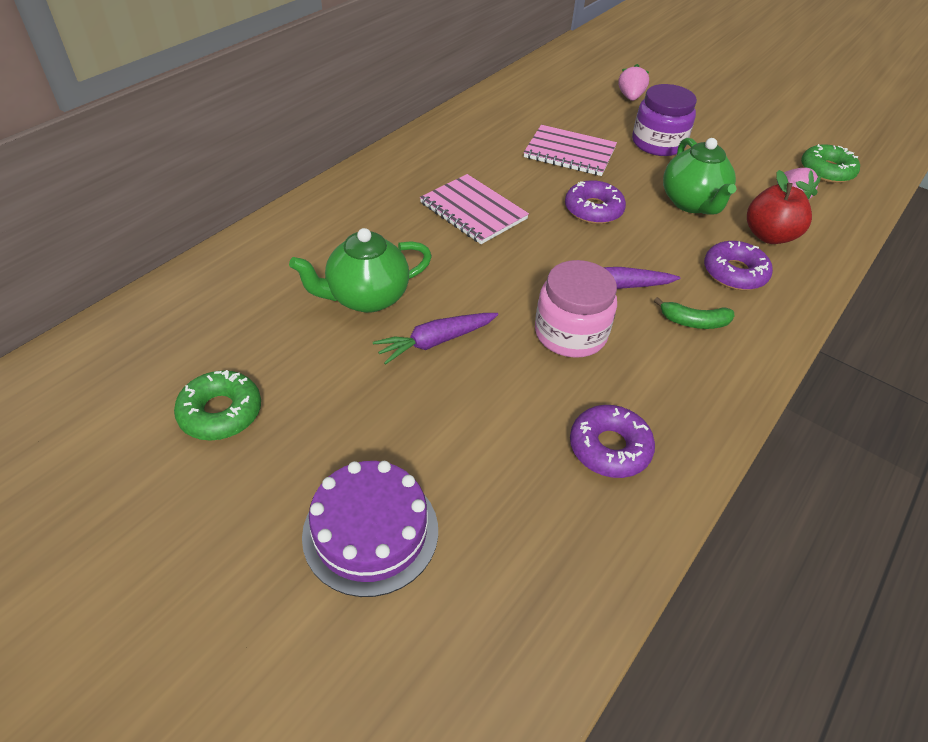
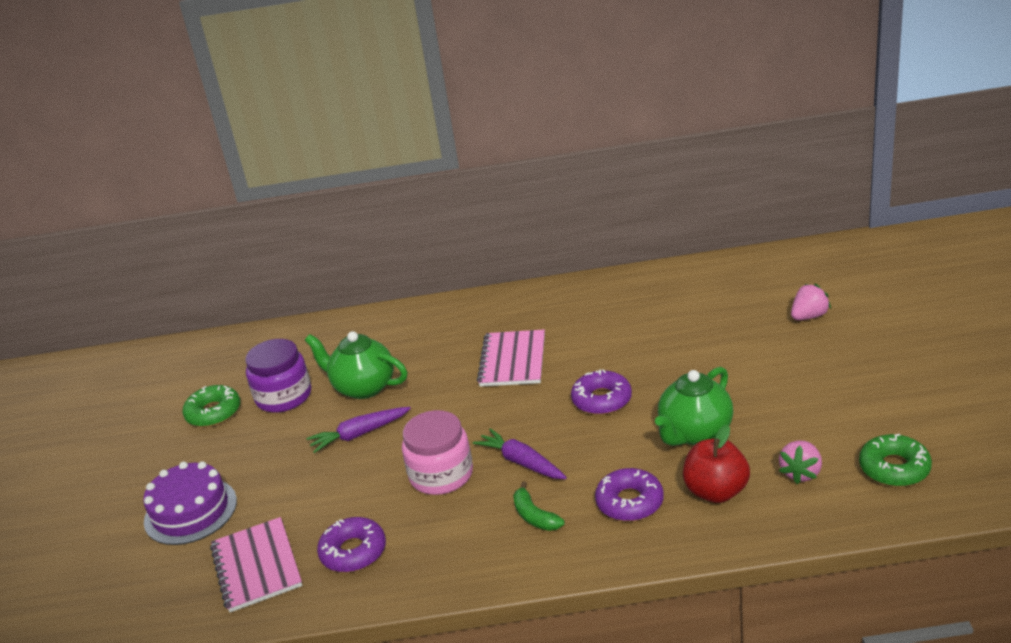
camera: 55 degrees right, 15 degrees down
(435, 342) = (359, 434): purple carrot -> purple carrot turned 45 degrees counterclockwise
(569, 153) = (661, 346): pink notebook -> pink notebook (256, 566)
(658, 143) = (758, 369): purple jar -> purple jar (284, 396)

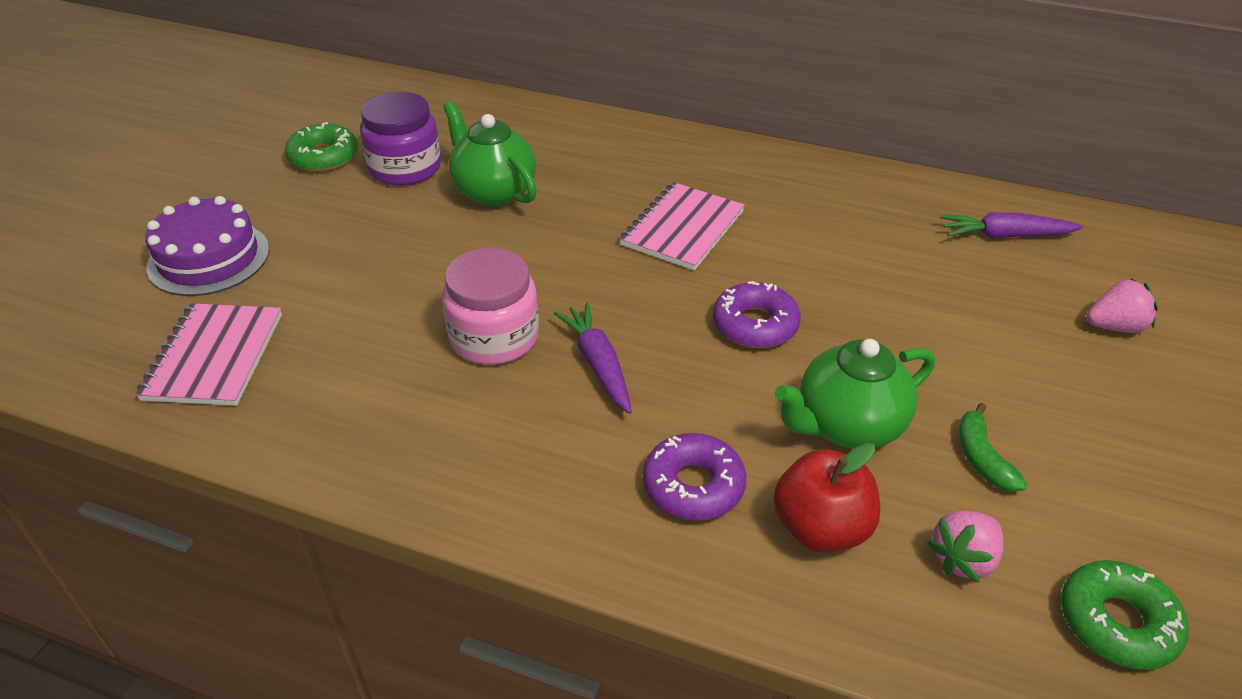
camera: 20 degrees right, 10 degrees up
(353, 552) = (324, 390): purple donut -> none
(359, 434) = (445, 246): purple carrot -> purple carrot (1005, 236)
(534, 516) = (560, 446): green banana -> green banana (982, 458)

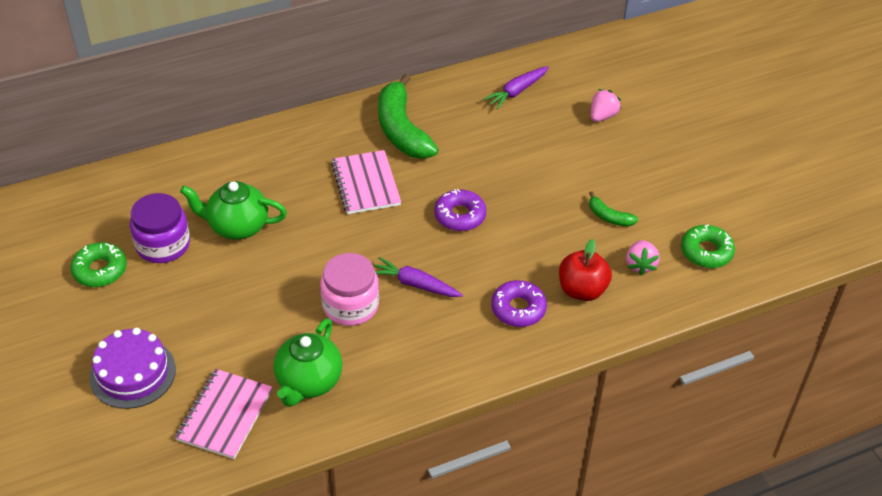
camera: 45 degrees left, 5 degrees up
(214, 356) = (225, 415): pink notebook -> pink notebook turned 60 degrees clockwise
(796, 200) = (402, 130): none -> green banana
(847, 426) = (547, 238): green teapot -> green teapot (308, 382)

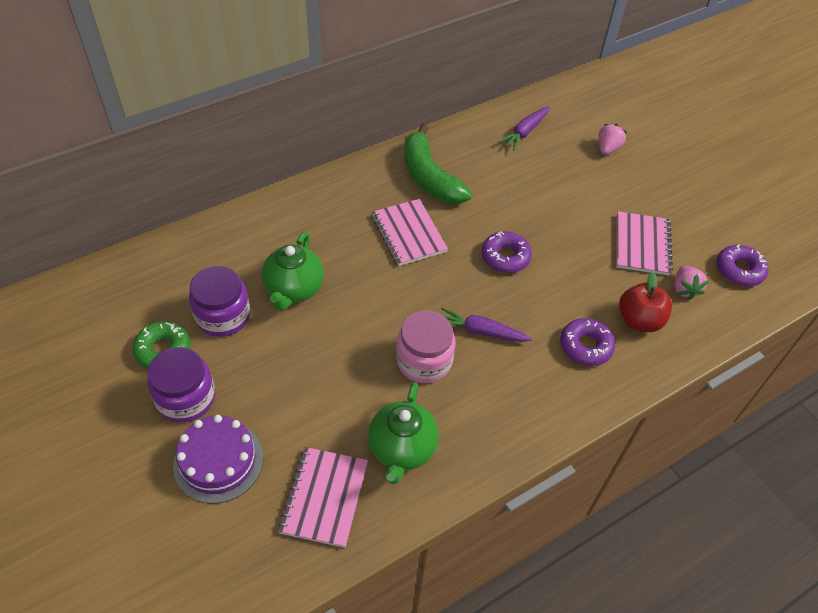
camera: 10 degrees left, 5 degrees up
(113, 315) = (186, 398): none -> purple jar
(237, 226) = (294, 289): green teapot -> green teapot turned 75 degrees counterclockwise
(609, 217) = (642, 245): green banana -> pink notebook
(706, 252) = (739, 270): green donut -> purple donut

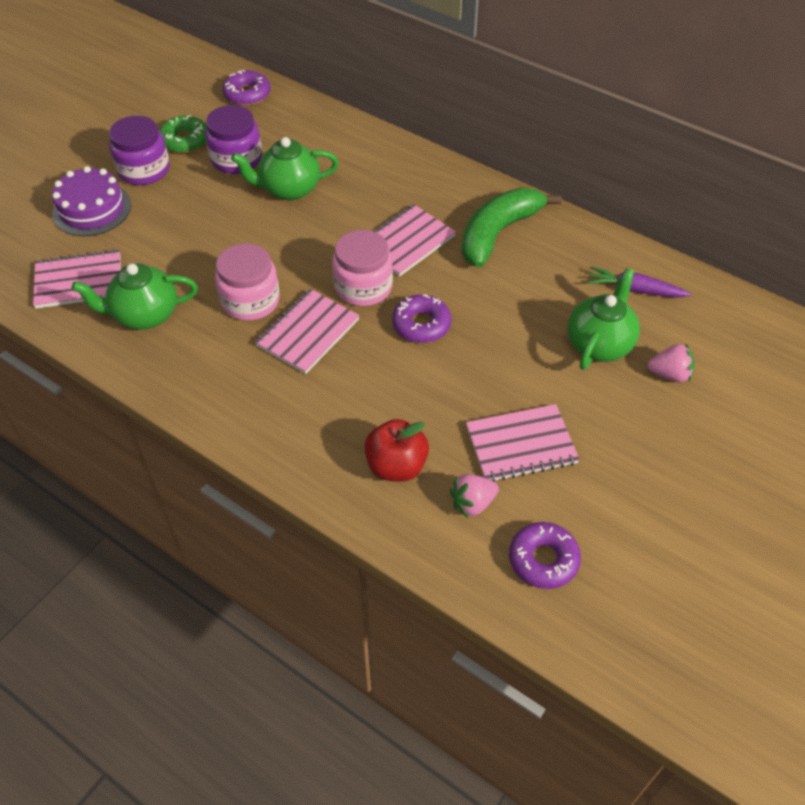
camera: 70 degrees right, 0 degrees up
(446, 278) = (363, 287): none -> pink jar
(481, 331) = (308, 332): purple carrot -> pink notebook
(567, 170) = (599, 344): none -> green teapot
(585, 346) = (332, 424): purple donut -> purple donut (247, 94)

